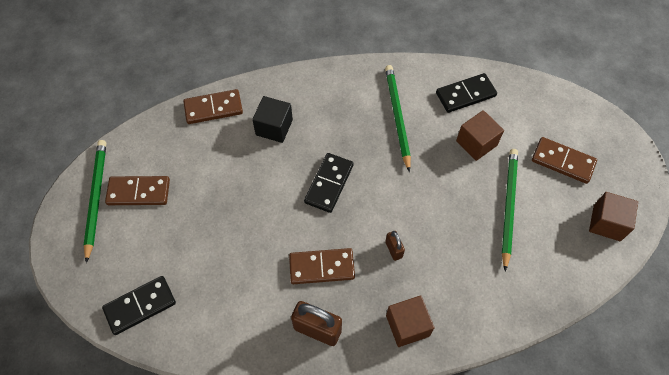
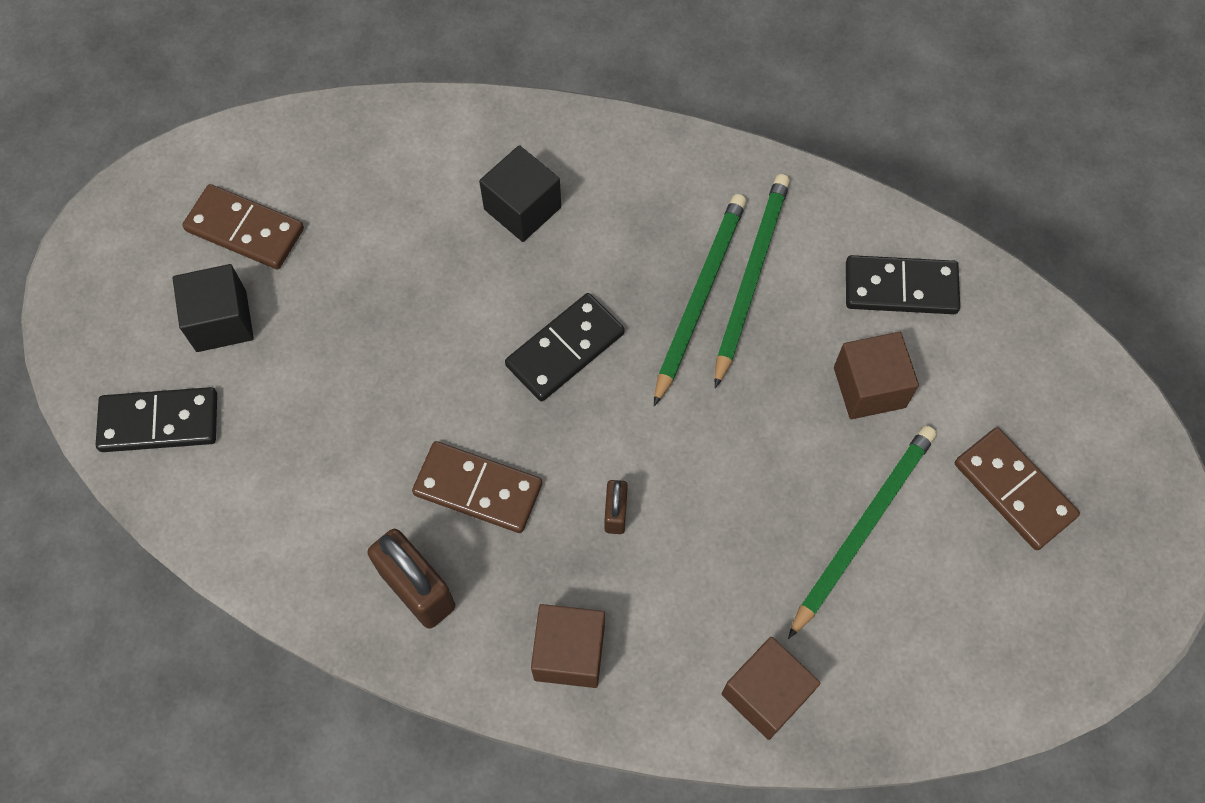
camera: 25 degrees right, 5 degrees up
(96, 198) = (174, 211): green pencil -> green pencil (699, 296)
(148, 241) = (221, 321): none -> black cube
(213, 108) = (436, 132): brown domino -> none
(606, 223) = (1031, 638): brown cube -> brown cube (766, 694)

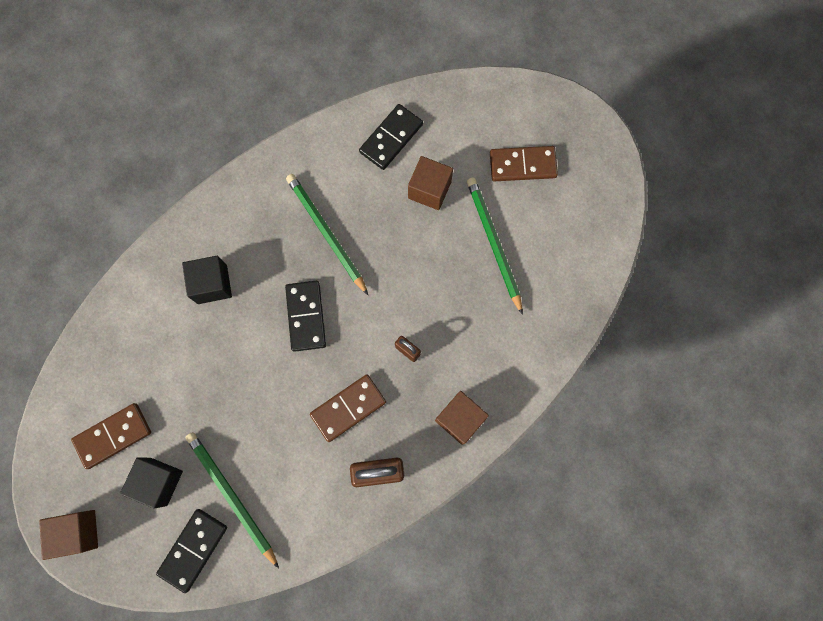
camera: 55 degrees left, 10 degrees up
(750, 277) = (334, 202): green pencil -> green pencil (231, 496)
(766, 694) = (539, 342): brown cube -> brown cube (78, 532)

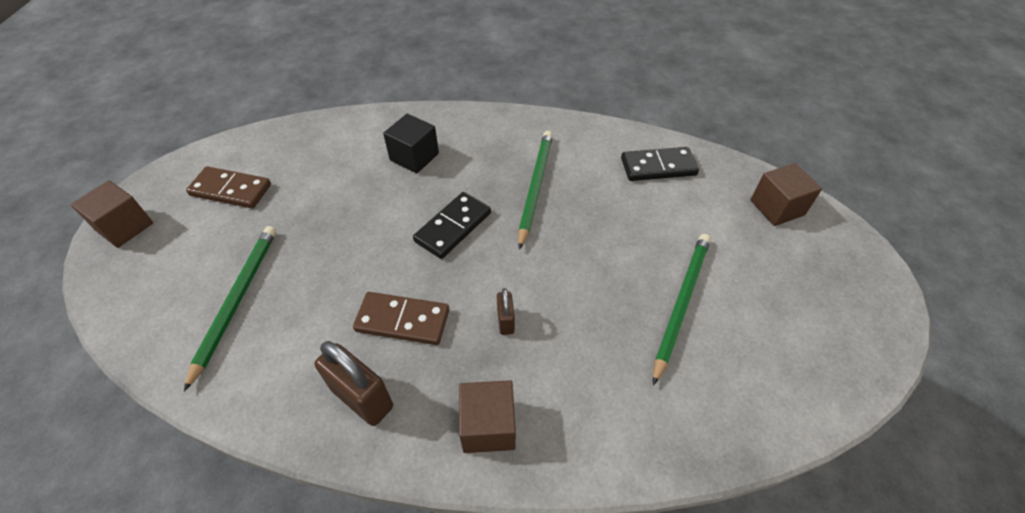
camera: 45 degrees right, 25 degrees down
(158, 481) = (211, 243): black cube -> none
(193, 549) = (160, 312): black domino -> none
(429, 190) = (657, 221): brown cube -> brown cube (777, 207)
(522, 165) = (771, 265): brown domino -> none

